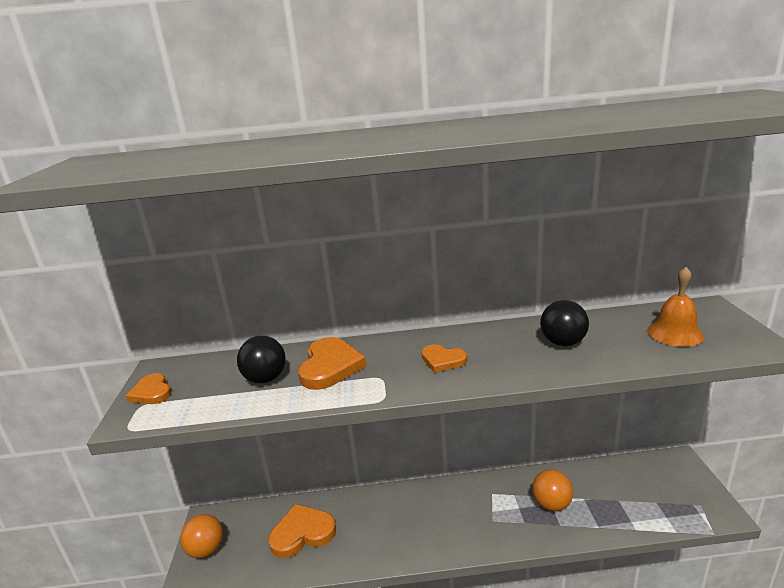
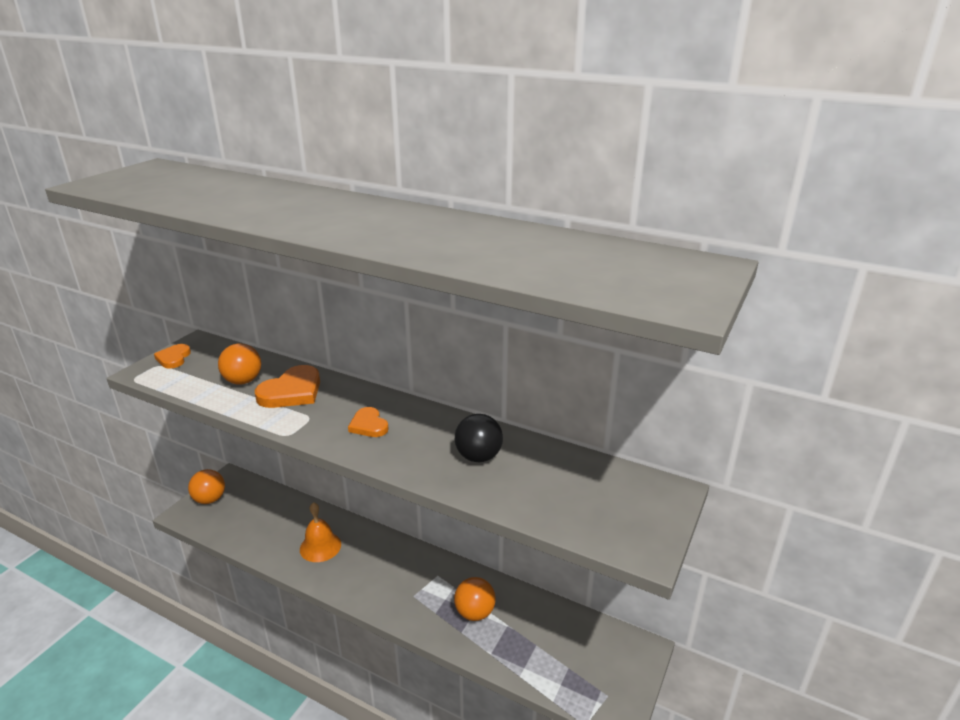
camera: 30 degrees right, 5 degrees up
(265, 379) = (243, 381): black ball -> orange ball
(302, 533) = (275, 523): orange heart -> none
(675, 333) = (587, 498): orange bell -> orange bell (320, 546)

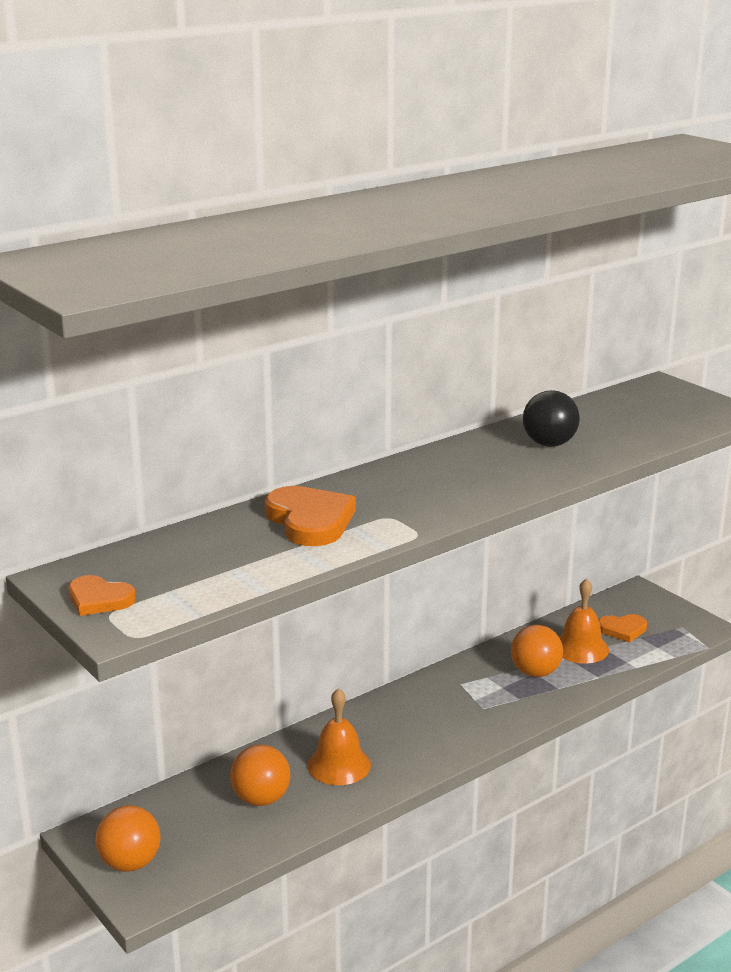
camera: 65 degrees left, 5 degrees down
(243, 381) = (243, 550): orange ball -> orange ball (261, 799)
(368, 425) = (439, 486): orange heart -> orange heart (622, 630)
(526, 631) = (580, 648): none -> orange bell

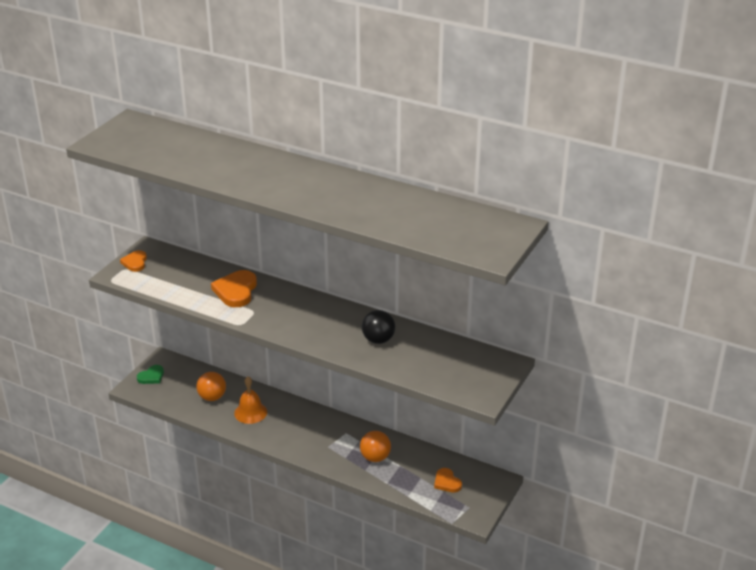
camera: 65 degrees right, 10 degrees up
(130, 863) = (151, 376): orange ball -> green heart
(310, 521) = (236, 291): orange heart -> orange heart turned 150 degrees clockwise
(580, 648) = (413, 469): orange bell -> none

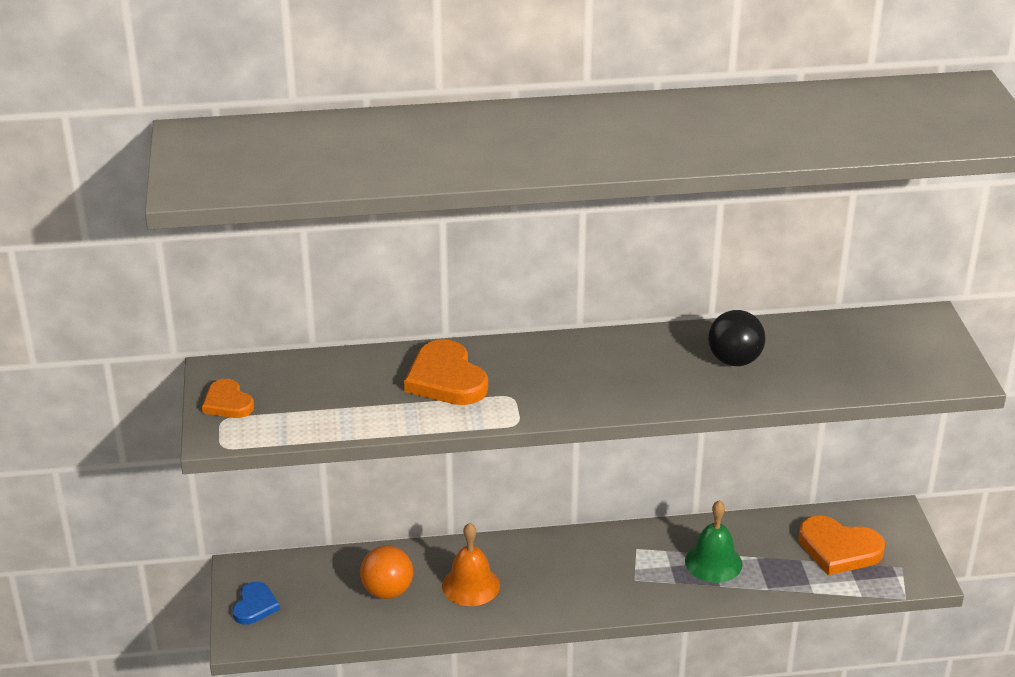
camera: 35 degrees left, 0 degrees up
(151, 376) = (255, 606): green heart -> blue heart
(375, 457) = (713, 562): orange ball -> green bell
(447, 482) = (838, 549): orange heart -> orange heart, size x1.66

